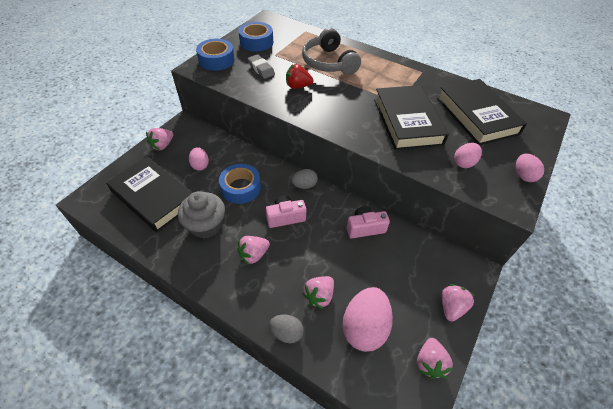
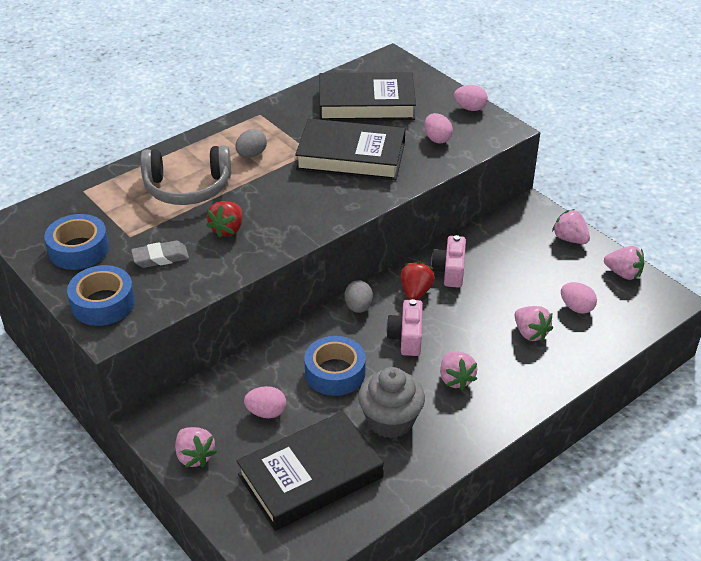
camera: 70 degrees left, 10 degrees down
(286, 332) = (568, 370): grey egg -> grey egg (251, 154)
(333, 212) = (416, 292): none -> red strawberry
(364, 327) = (576, 307): pink egg -> pink egg, size x0.55

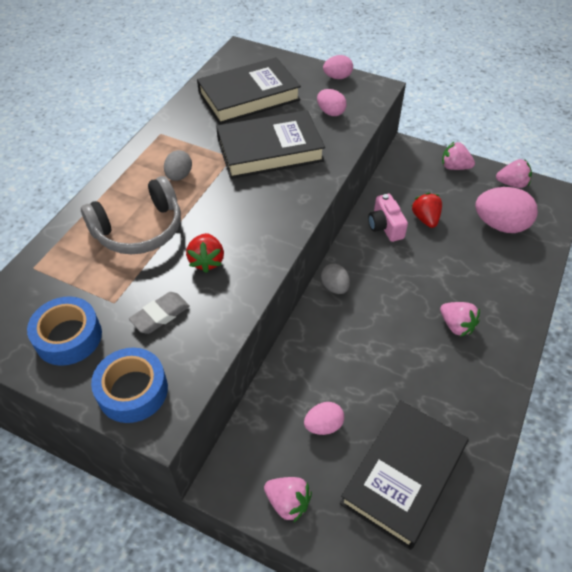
camera: 25 degrees left, 10 degrees up
(335, 373) = (356, 359): blue tape -> none
(390, 420) = (432, 387): grey cupcake -> none
(406, 337) = (392, 301): pink camera -> none
(416, 292) = (371, 255): red strawberry -> red strawberry (425, 219)
(530, 333) = (483, 260): pink strawberry -> none
(576, 307) = (500, 225): pink egg -> pink egg, size x1.81

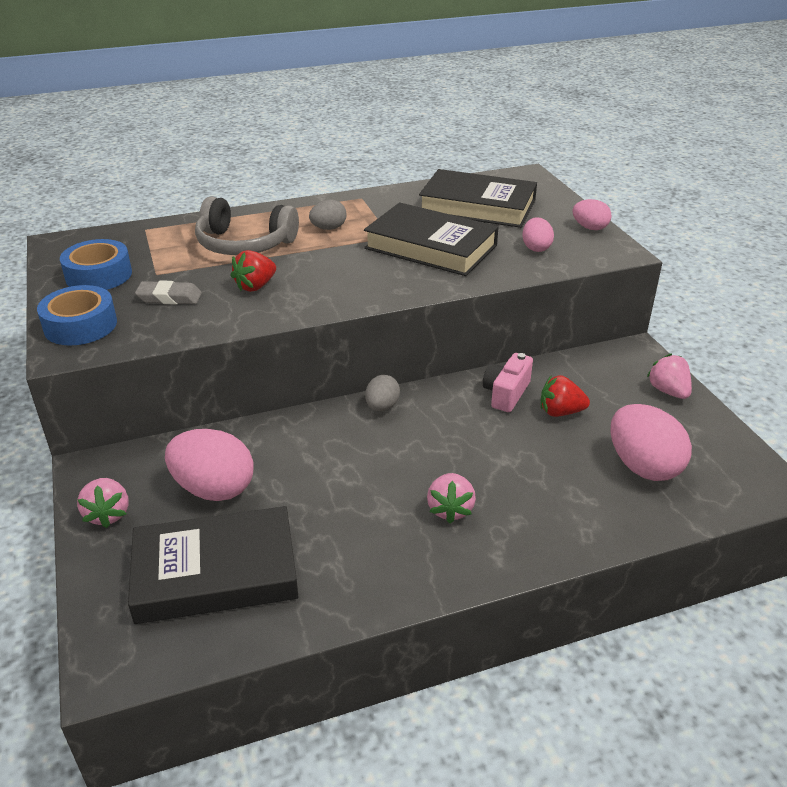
camera: 45 degrees right, 15 degrees down
(323, 425) = (214, 489): pink egg -> pink egg, size x1.81
(425, 219) = (560, 412): red strawberry -> red strawberry turned 120 degrees counterclockwise
(512, 184) = (721, 442): pink strawberry -> none

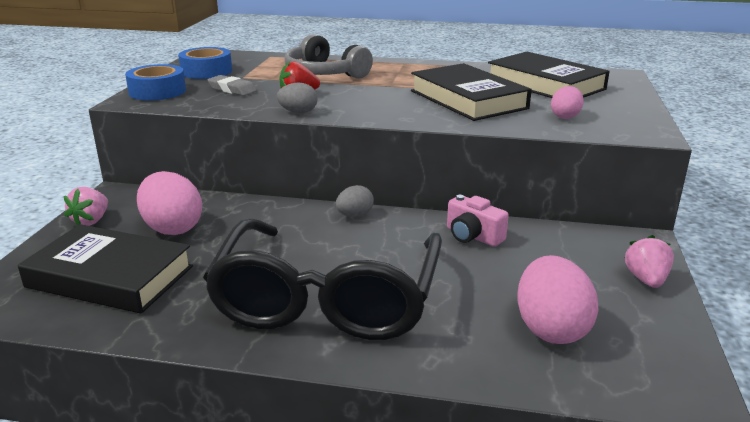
camera: 30 degrees right, 10 degrees down
(328, 228) = (399, 76): grey egg -> grey egg (298, 112)
(450, 509) = (327, 299): pink strawberry -> black glasses
(506, 393) = (473, 236): pink camera -> pink camera turned 105 degrees counterclockwise
(560, 412) = (510, 263): red strawberry -> none
(589, 228) = (639, 114): pink egg -> none

